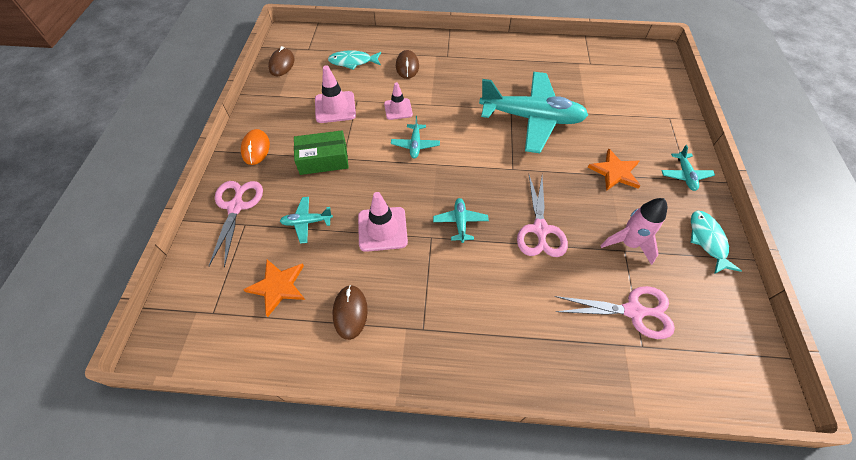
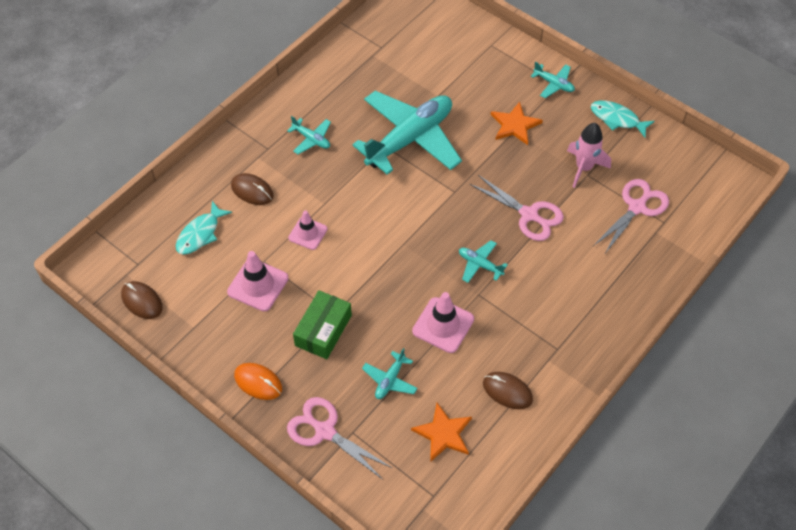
camera: 55 degrees left, 0 degrees up
(415, 145) = (366, 246): turquoise plane -> turquoise plane (311, 139)

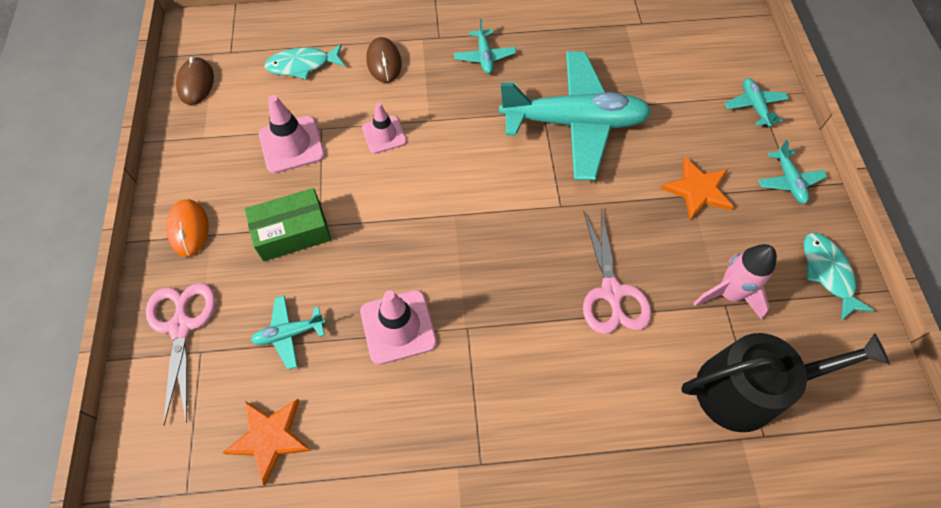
camera: 45 degrees right, 5 degrees up
(480, 265) = (503, 299): turquoise plane -> turquoise plane (754, 106)
(507, 391) = (378, 458): brown mouse -> none
(636, 207) = (747, 390): pink scissors -> black watering can

